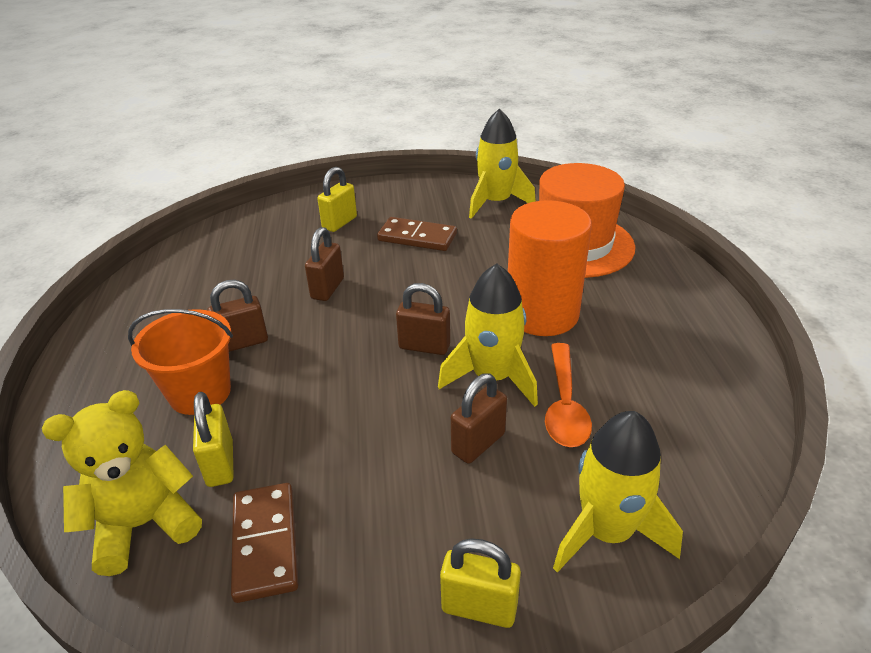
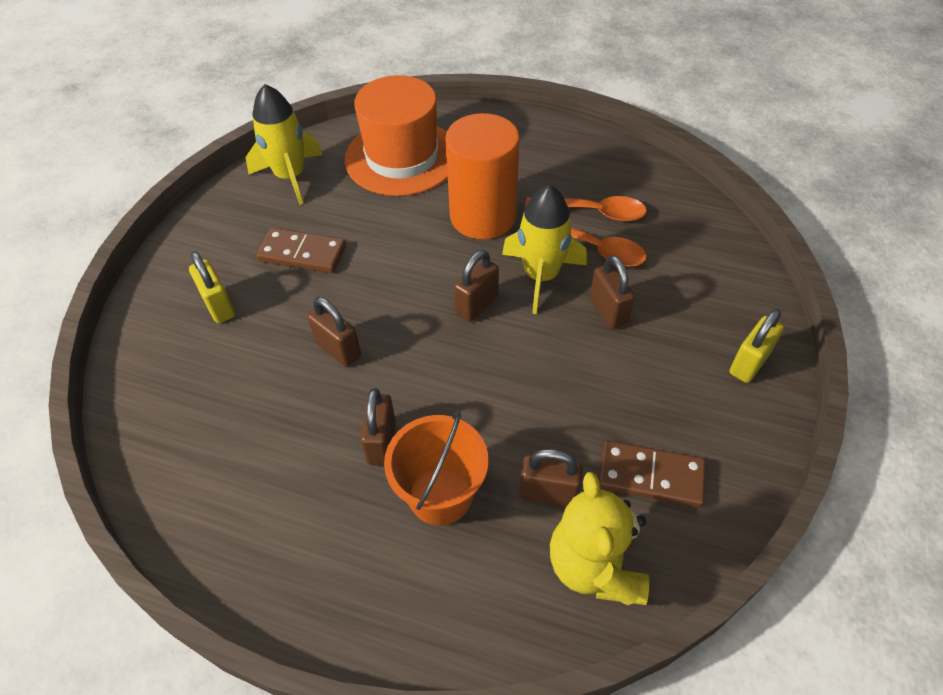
camera: 65 degrees left, 15 degrees up
(220, 464) = (548, 493): yellow padlock -> brown padlock
(417, 237) = (302, 253): brown domino -> brown domino turned 60 degrees clockwise
(606, 532) = (714, 277): yellow rocket -> none
(621, 389) = (593, 212): none -> orange spoon

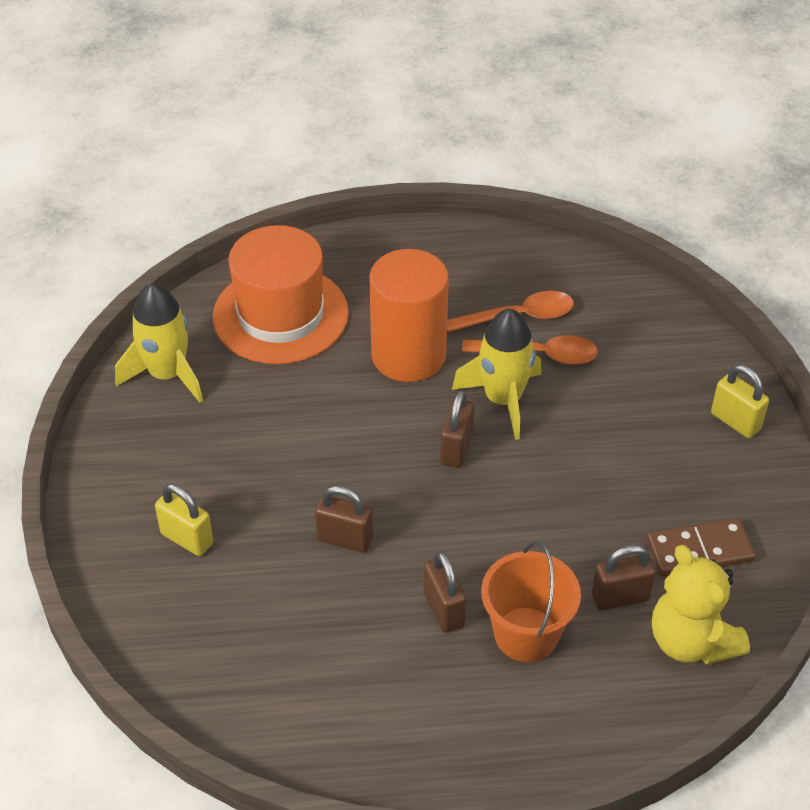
camera: 25 degrees left, 5 degrees down
(302, 253) = (240, 454): brown domino -> none
(608, 311) = (586, 414): brown padlock -> none
(749, 363) = (735, 421): yellow padlock -> yellow padlock turned 60 degrees counterclockwise

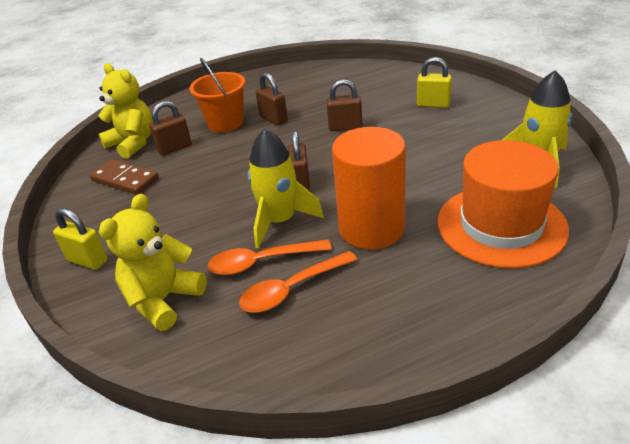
camera: 165 degrees right, 10 degrees down
(647, 346) = (163, 300): none -> yellow teddy bear
(699, 550) = (125, 180): brown domino -> brown domino turned 60 degrees clockwise

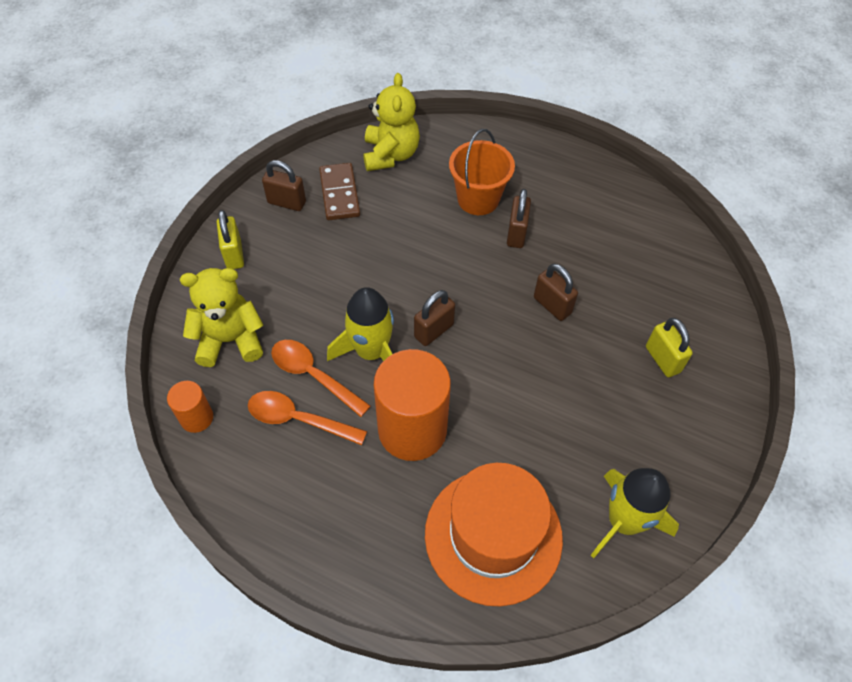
camera: 45 degrees right, 20 degrees up
(175, 148) = (408, 192): brown padlock -> brown padlock (286, 202)
(211, 361) = (196, 418): none -> orange cylinder

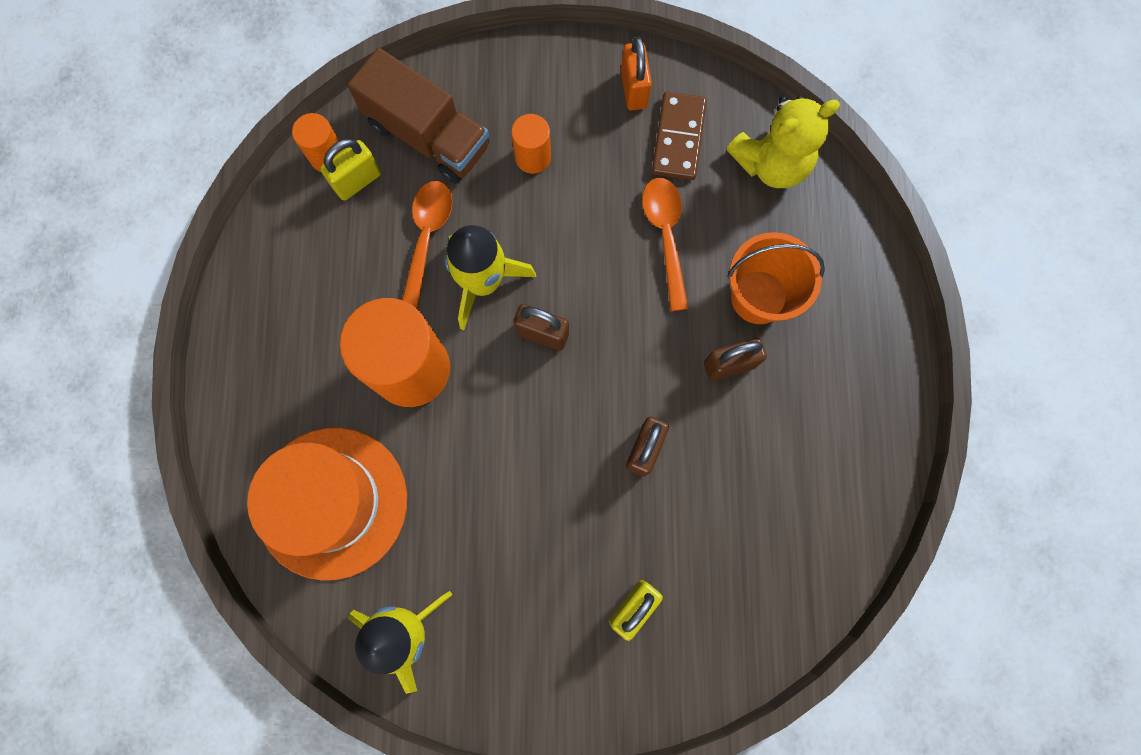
camera: 65 degrees right, 20 degrees up
(230, 340) = (428, 136): yellow teddy bear -> brown truck
(234, 255) = (534, 77): yellow padlock -> yellow padlock (357, 181)
(286, 202) = (634, 89): brown padlock -> orange padlock
(295, 281) = (533, 157): none -> orange cylinder
(298, 419) = (370, 251): orange spoon -> orange spoon (665, 236)
(339, 194) = (678, 138): brown domino -> brown domino turned 45 degrees counterclockwise

